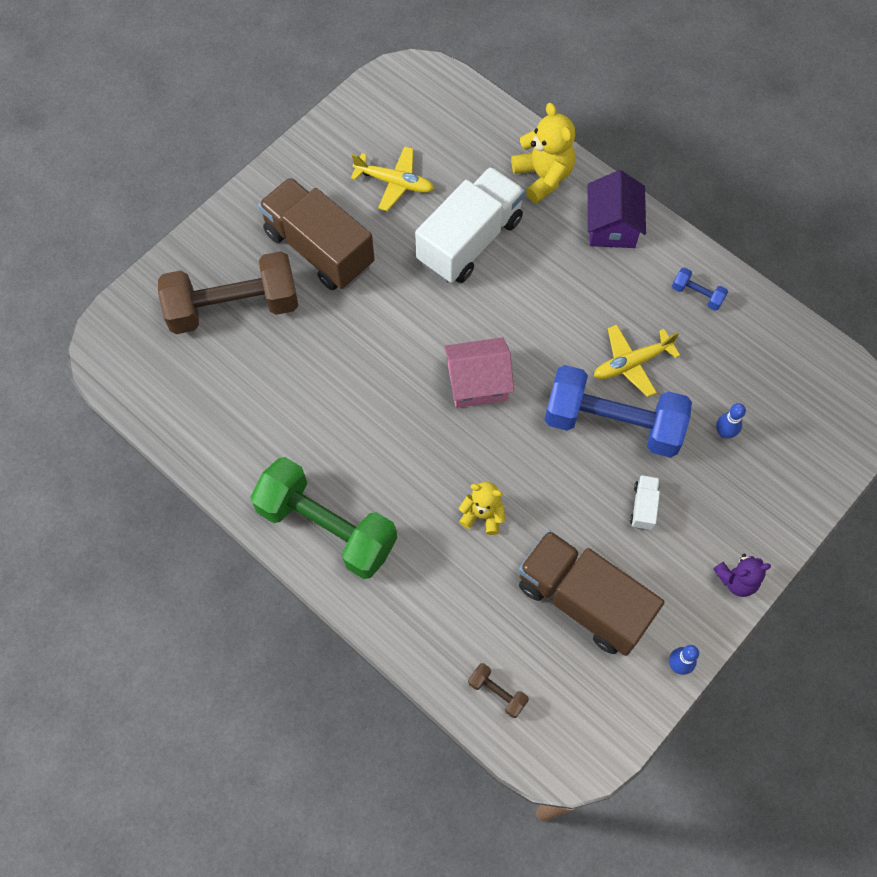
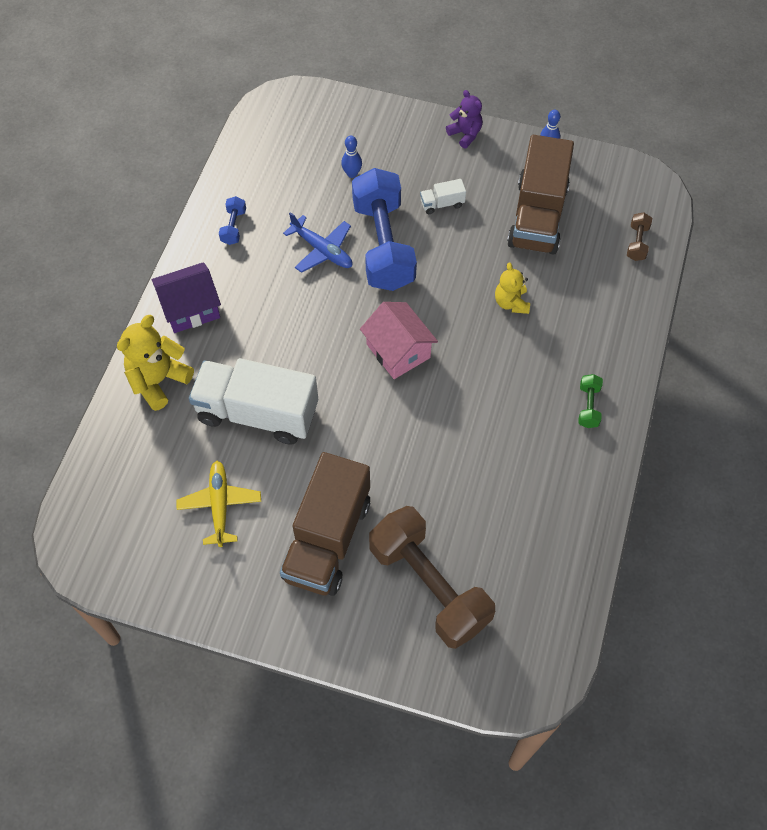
camera: 115 degrees left, 5 degrees down
(327, 527) = (588, 406): green dumbbell -> green dumbbell, size x0.40
(632, 363) = (322, 250): yellow plane -> blue plane

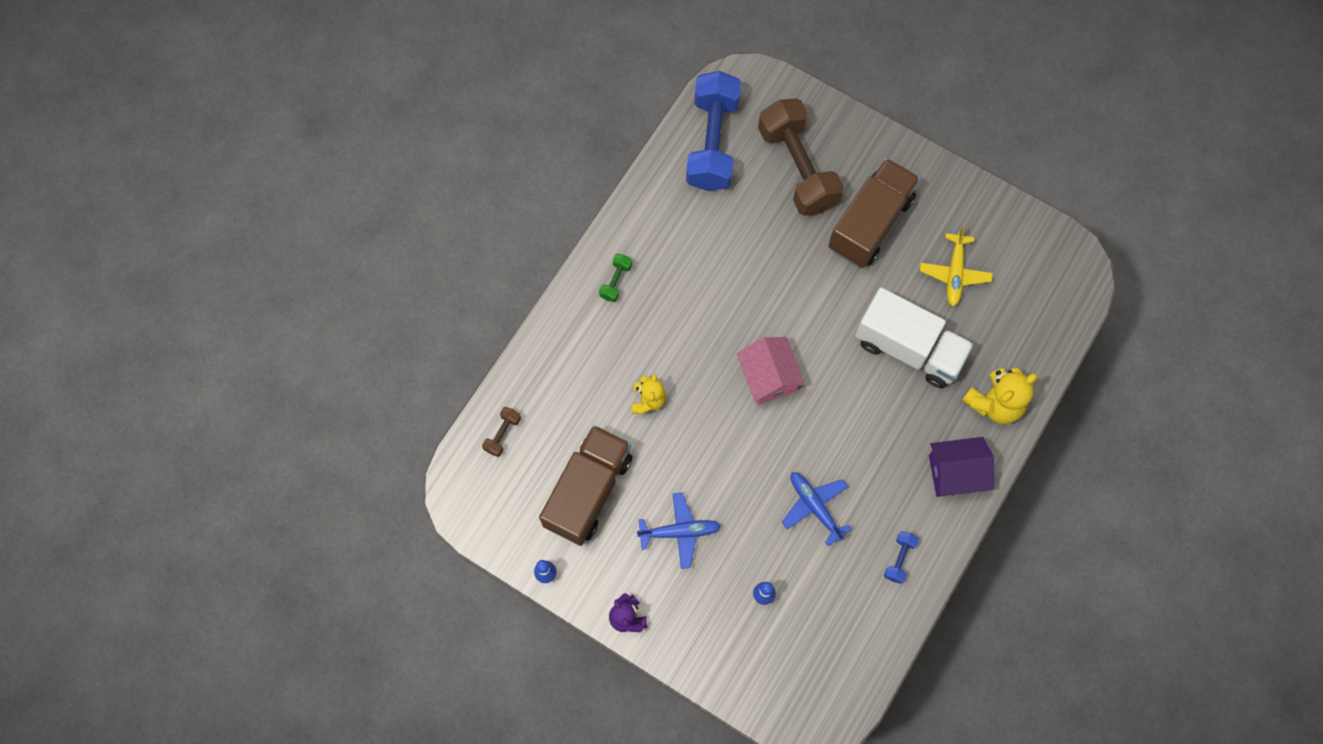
camera: 165 degrees left, 10 degrees up
(383, 245) = (753, 497): blue dumbbell -> blue dumbbell (712, 142)
(442, 204) = (679, 532): white truck -> blue plane

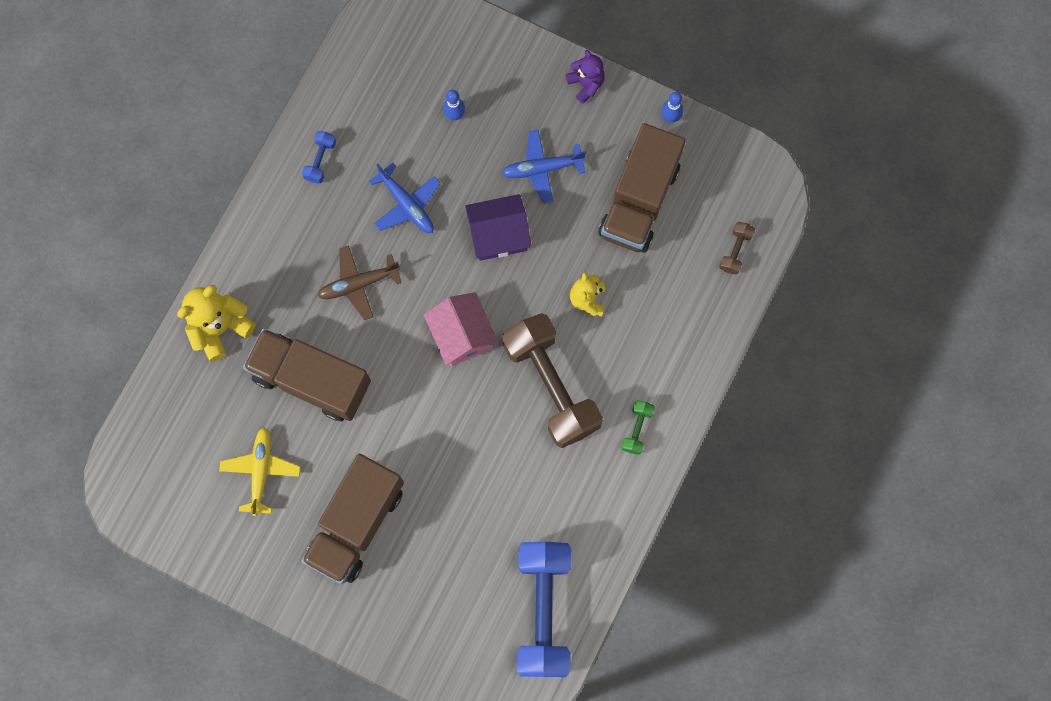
camera: 175 degrees right, 5 degrees up
(797, 168) = (442, 586): brown dumbbell -> brown dumbbell (551, 386)
(864, 433) = (358, 284): none -> brown plane
(909, 348) = (311, 380): white truck -> brown truck
(955, 473) = (263, 251): purple house -> purple house (498, 235)

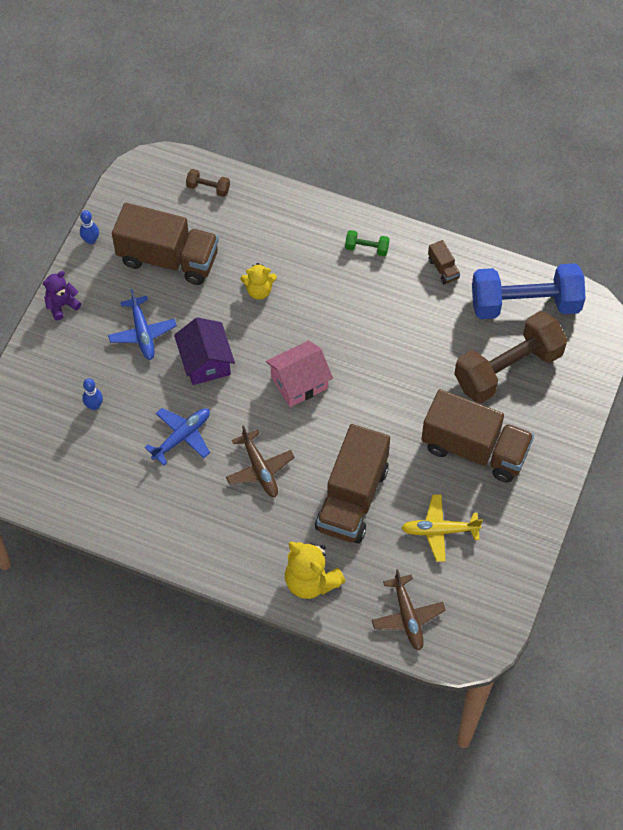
camera: 95 degrees left, 15 degrees down
(166, 425) = (407, 616): none -> brown plane
(320, 161) = (143, 513): blue dumbbell -> none
(551, 386) = (337, 312): brown dumbbell -> brown dumbbell (508, 369)
(601, 517) = (443, 269): none -> brown truck

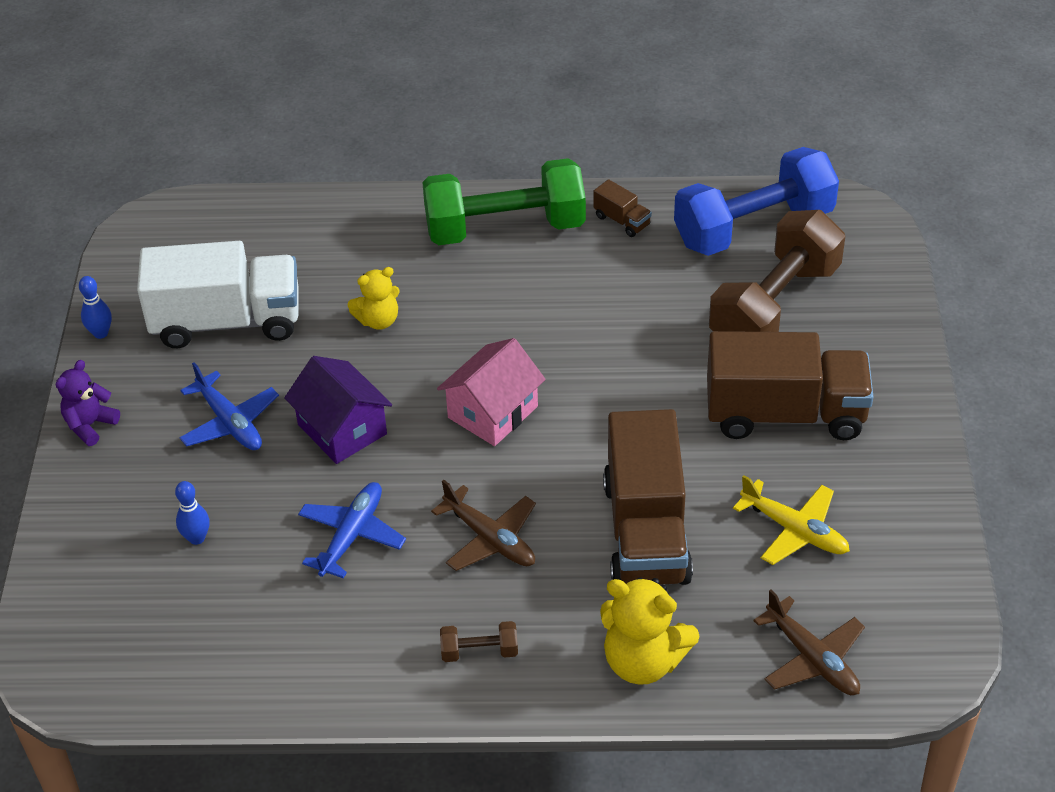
camera: 20 degrees left, 15 degrees down
(168, 258) = (227, 321): brown truck -> white truck
(208, 188) = (247, 224): brown dumbbell -> brown dumbbell (479, 651)
(366, 248) = (505, 228): green dumbbell -> green dumbbell, size x2.48
(439, 530) = (794, 530): yellow plane -> yellow plane turned 120 degrees counterclockwise

